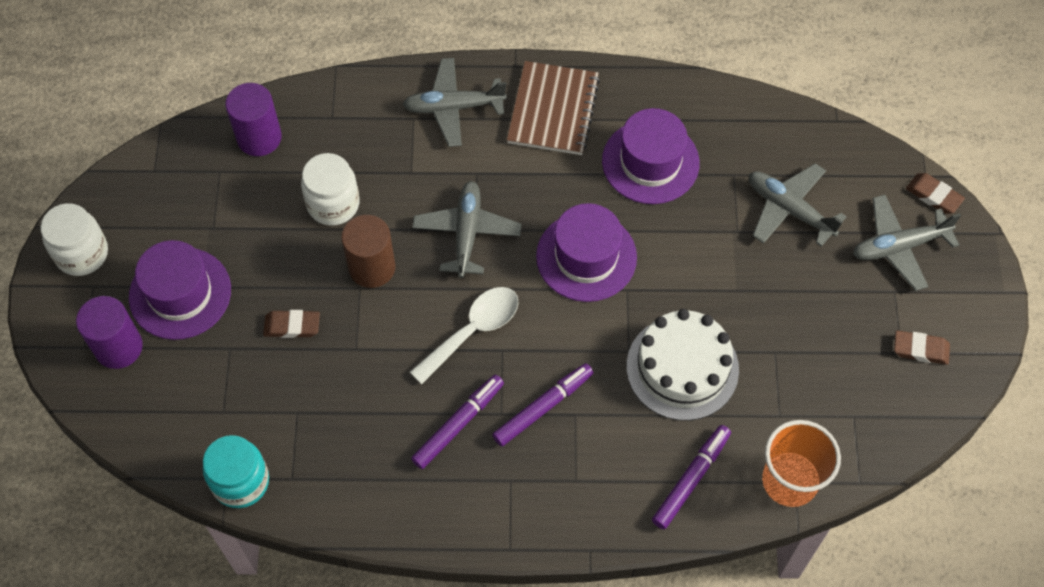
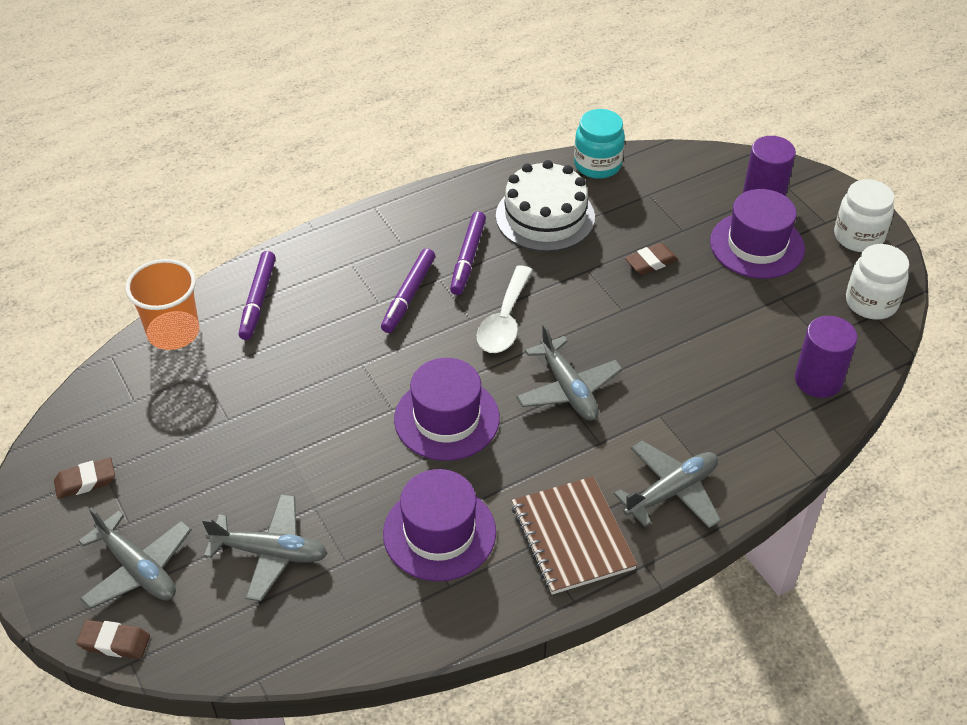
camera: 150 degrees right, 15 degrees down
(333, 204) = (702, 358): white jar -> white jar (871, 302)
(372, 267) = (626, 327): brown cylinder -> none
(682, 368) = (307, 371): white cake -> white cake (545, 216)
(899, 246) = (137, 569): grey plane -> grey plane turned 90 degrees clockwise

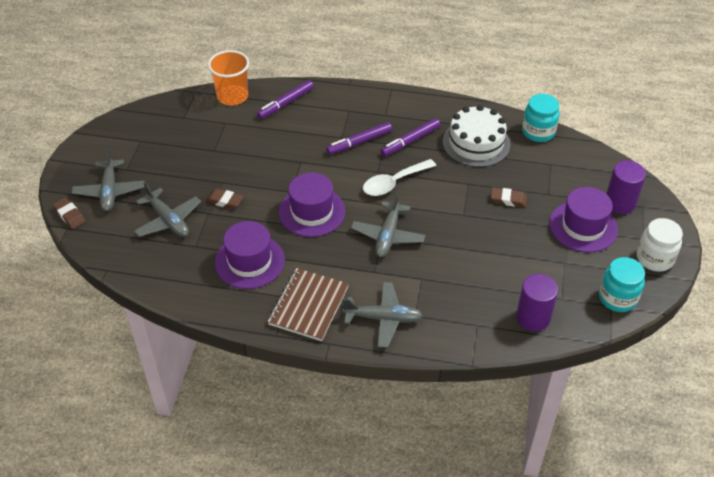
camera: 40 degrees right, 0 degrees up
(85, 481) = (128, 140): brown eraser -> brown eraser (224, 201)
(871, 302) = (617, 298): white jar -> turquoise jar

